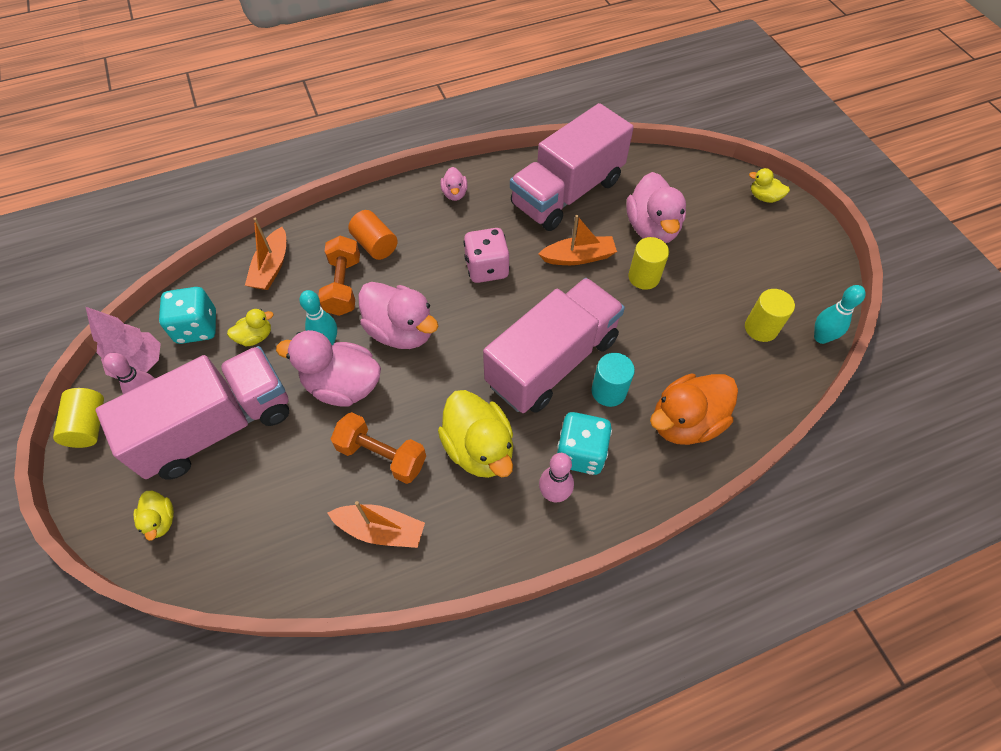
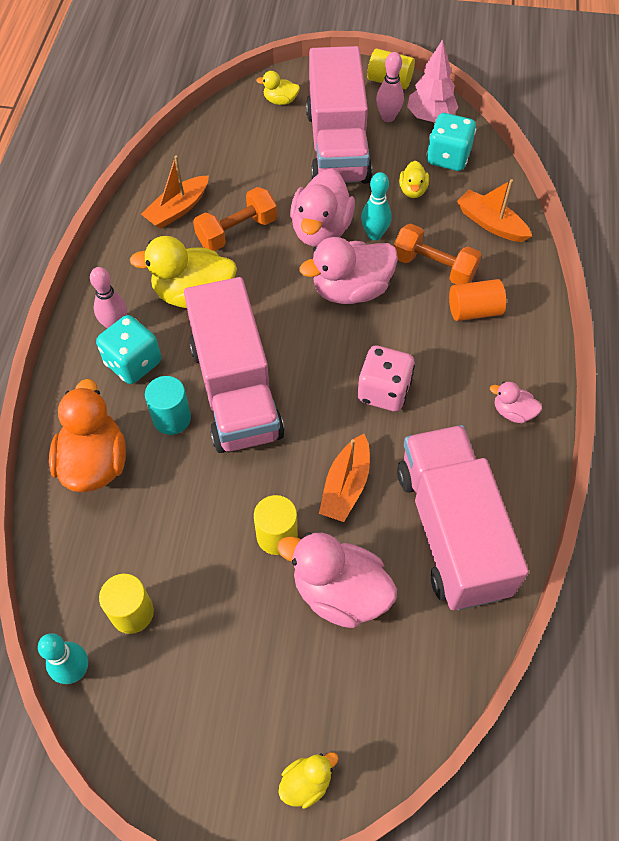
camera: 120 degrees right, 0 degrees up
(343, 386) = (321, 230): pink duck -> pink duck turned 150 degrees clockwise

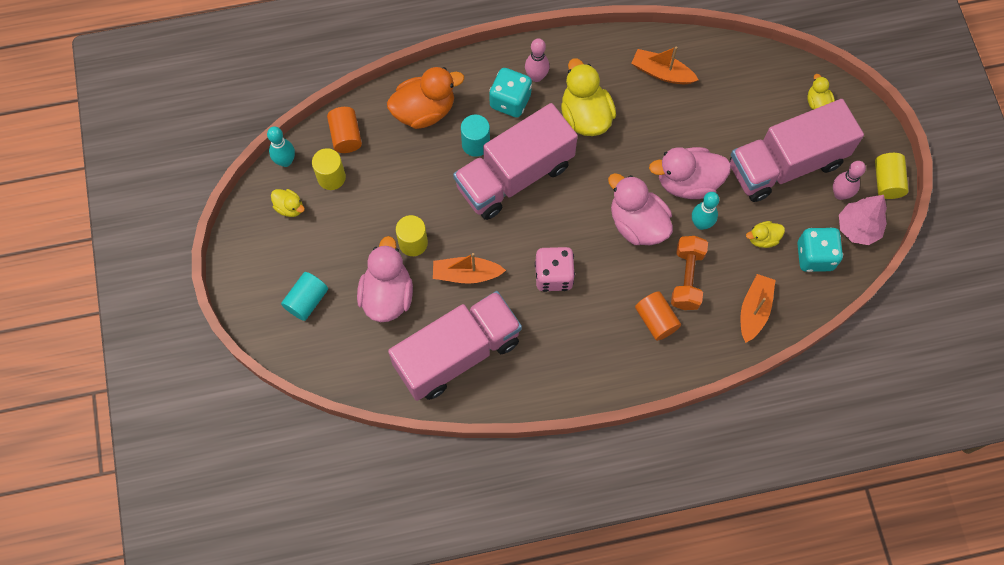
camera: 70 degrees right, 10 degrees up
(79, 573) = (346, 136): none -> orange cylinder
(237, 231) = (658, 123): orange dumbbell -> none
(306, 782) = (263, 314): yellow duck -> yellow duck (289, 207)
(308, 707) = (307, 300): none -> turquoise cylinder
(512, 412) = (572, 372): pink duck -> none

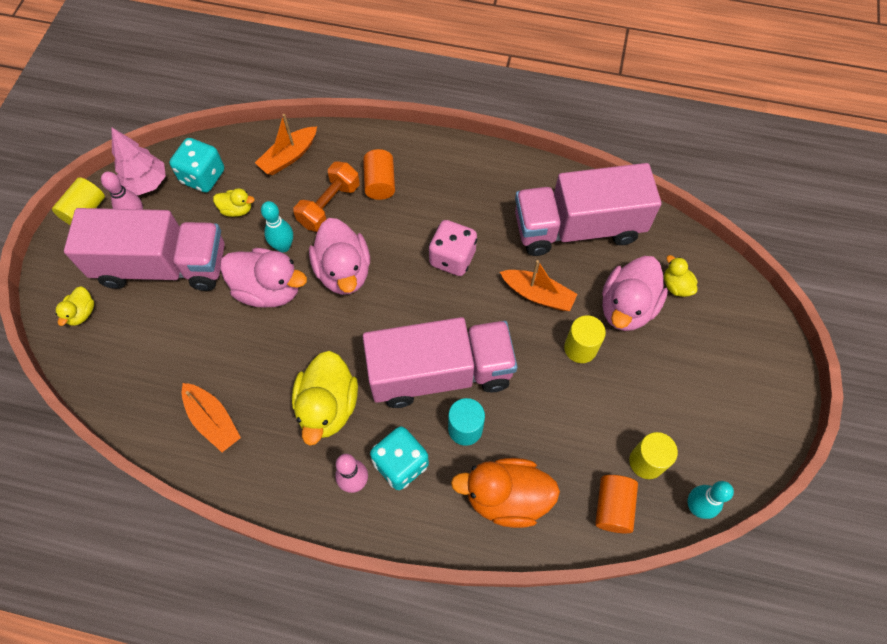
camera: 155 degrees left, 5 degrees down
(289, 207) = (706, 446): yellow duck -> yellow duck (676, 286)
(307, 300) = (713, 336): turquoise cylinder -> none

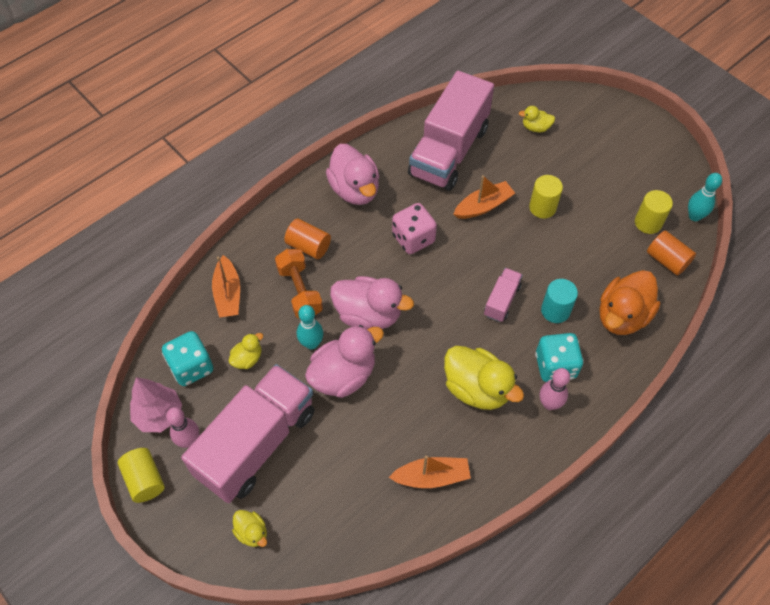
camera: 55 degrees left, 5 degrees down
(440, 373) = (501, 300): pink truck -> pink truck, size x0.44
(627, 307) = (531, 163): pink duck -> pink duck (355, 190)

